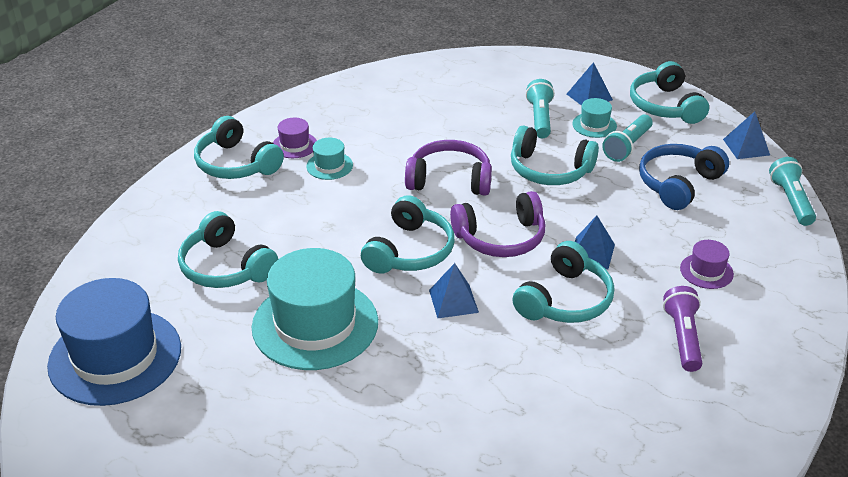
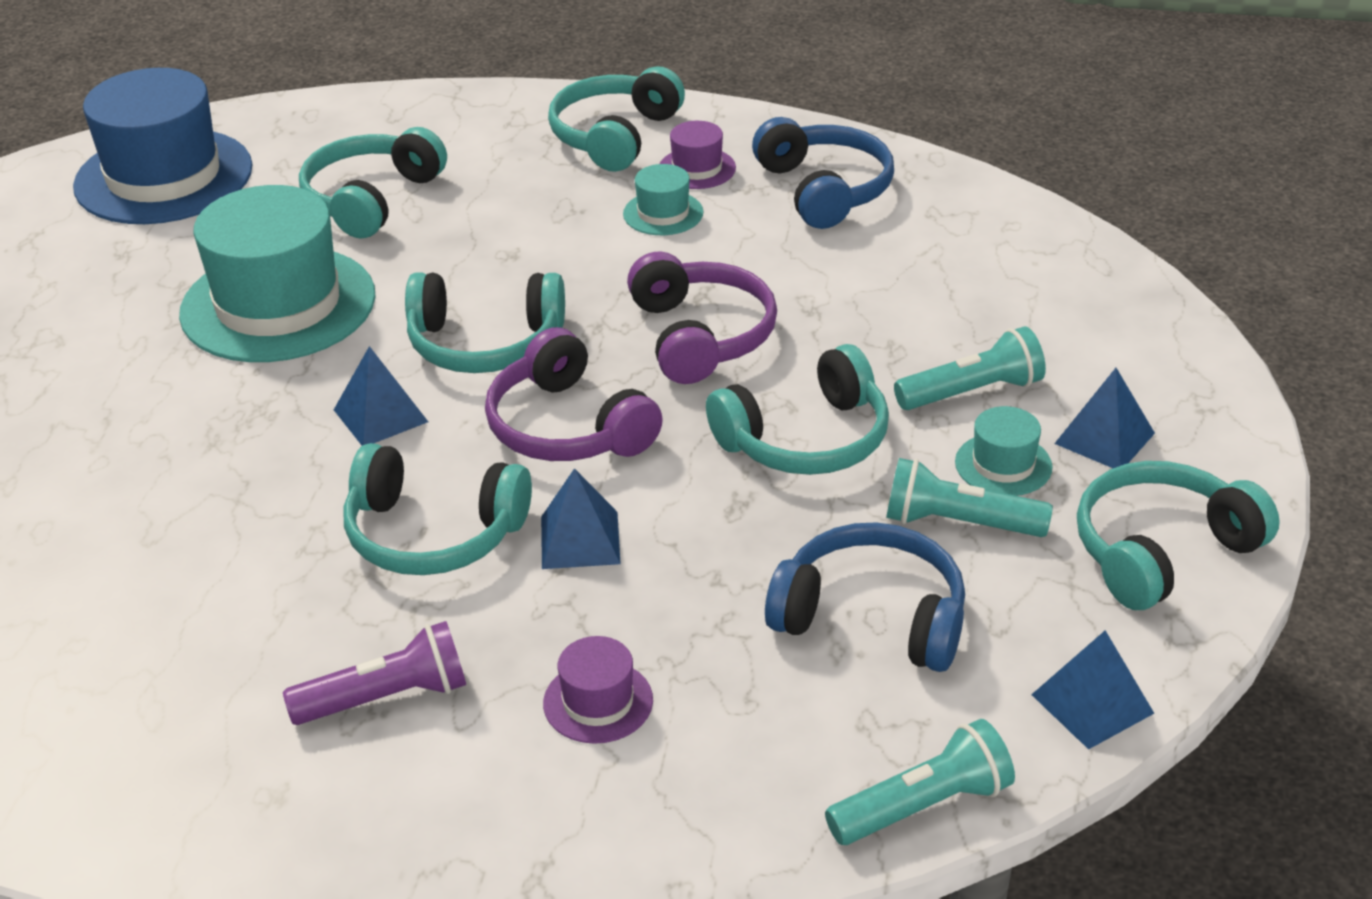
camera: 70 degrees right, 0 degrees up
(348, 113) = (824, 190): none -> blue headphones
(549, 170) = (806, 439): turquoise headphones -> turquoise headphones turned 120 degrees counterclockwise

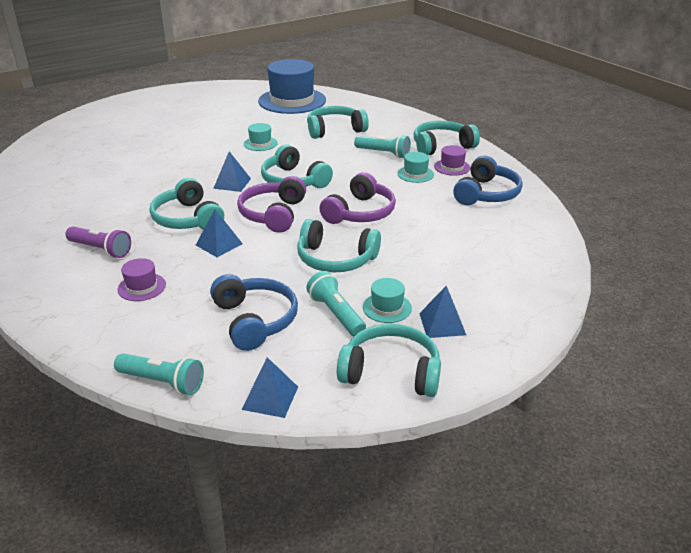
camera: 45 degrees right, 5 degrees down
(278, 304) = (260, 143): turquoise hat -> turquoise hat, size x0.44
(972, 392) = (420, 280): turquoise flashlight -> turquoise flashlight (383, 153)

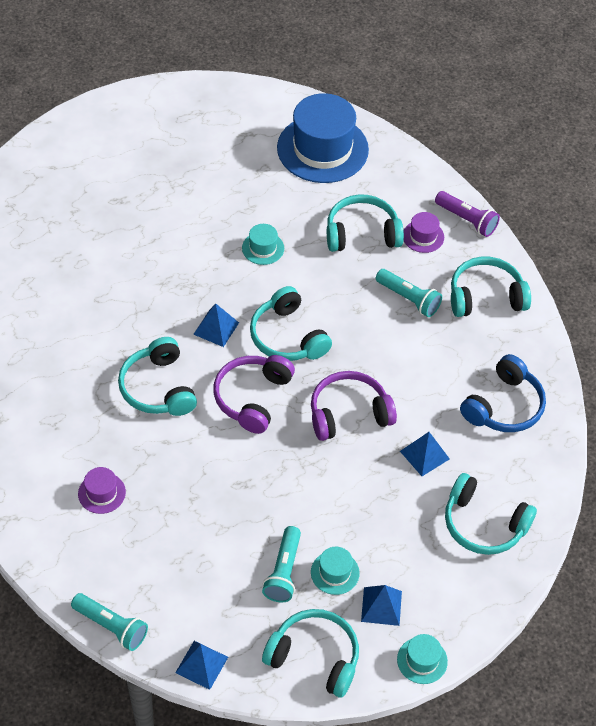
camera: 10 degrees right, 20 degrees up
(100, 250) = (64, 424): purple flashlight -> purple flashlight (466, 220)
(219, 244) = (186, 439): blue pyramid -> blue pyramid (424, 455)
(255, 320) = (204, 564): blue headphones -> none
(335, 259) = (302, 489): turquoise headphones -> turquoise headphones (484, 524)
(336, 314) = (283, 571): turquoise flashlight -> turquoise flashlight turned 150 degrees counterclockwise
(360, 213) = (349, 413): purple headphones -> purple headphones turned 150 degrees counterclockwise
(415, 174) = (434, 350): turquoise hat -> turquoise hat (422, 660)
(452, 167) = (483, 344): purple hat -> purple hat (423, 236)

